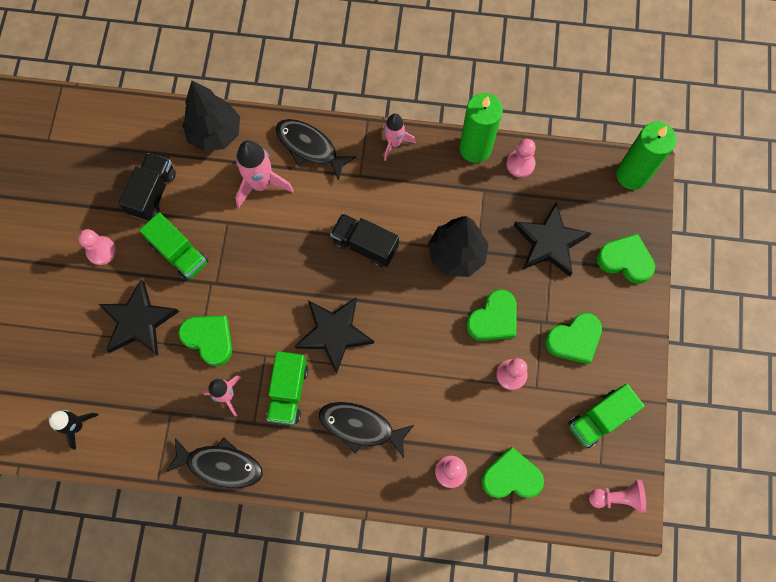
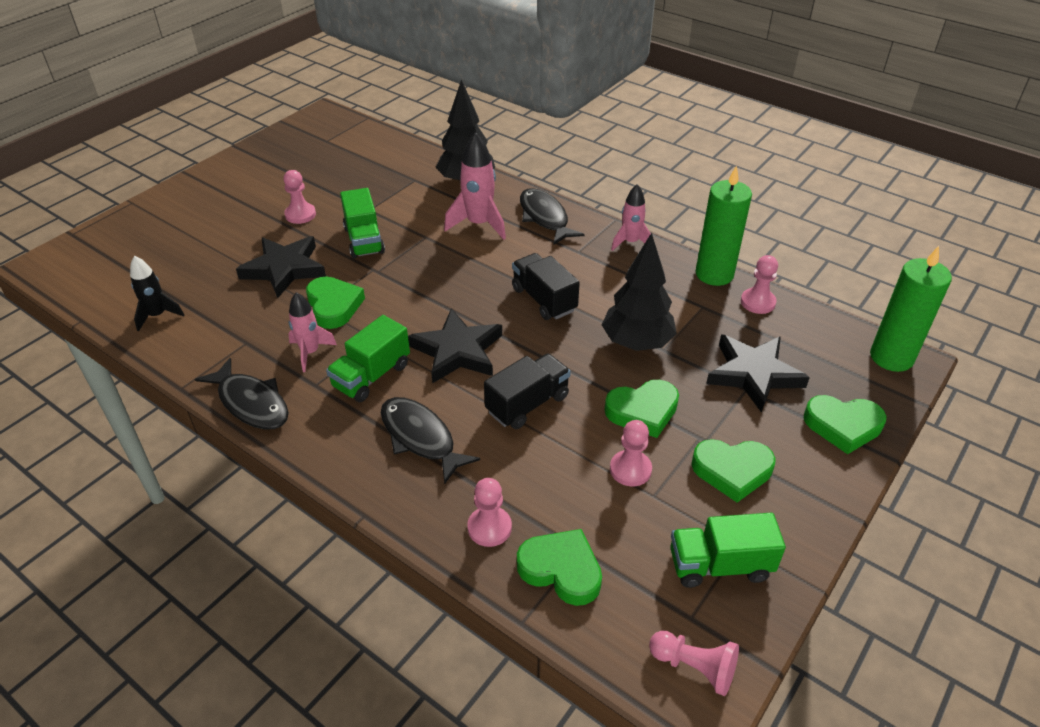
camera: 30 degrees right, 30 degrees down
(153, 193) = (378, 197): black truck -> black truck (527, 404)
(625, 260) = (843, 426): green heart -> green heart turned 135 degrees clockwise

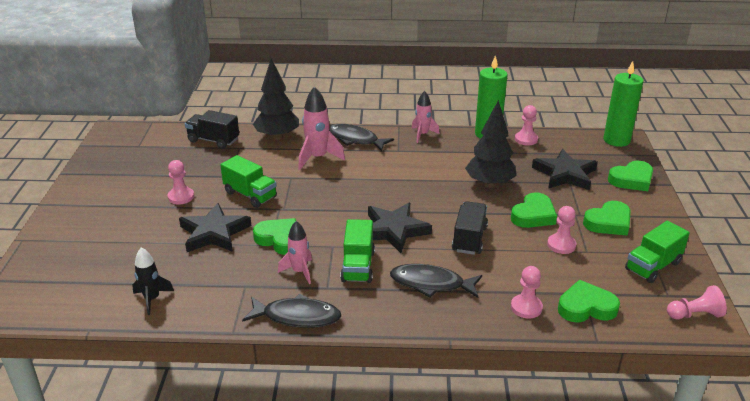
camera: 35 degrees left, 10 degrees down
(544, 300) = (410, 183): black truck -> black truck (213, 140)

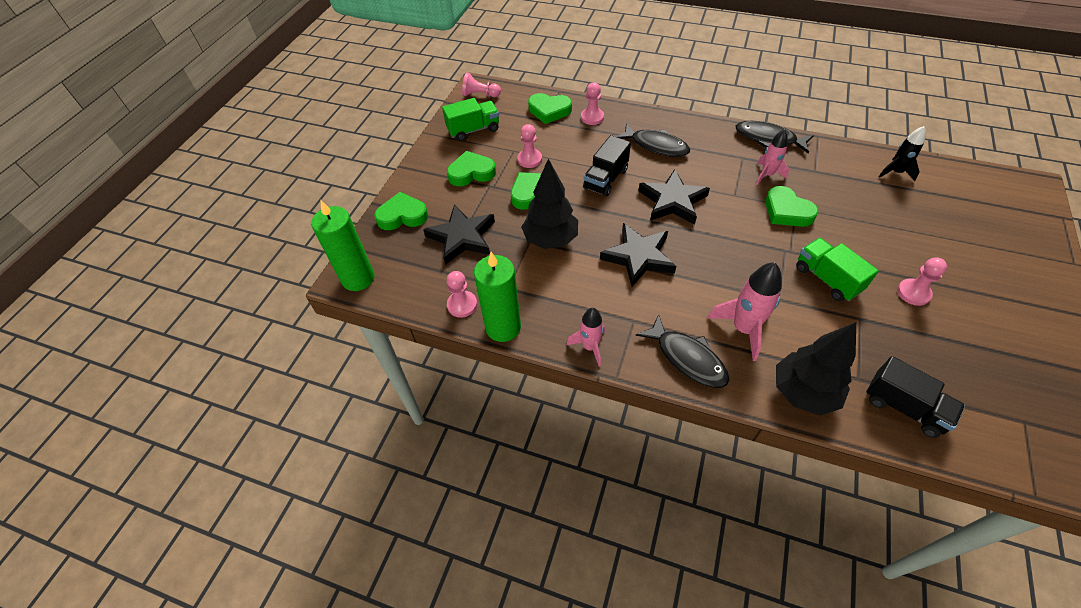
camera: 160 degrees left, 20 degrees up
(214, 233) = (857, 232): black star -> black star (638, 257)
(358, 266) = (714, 171): green truck -> none

